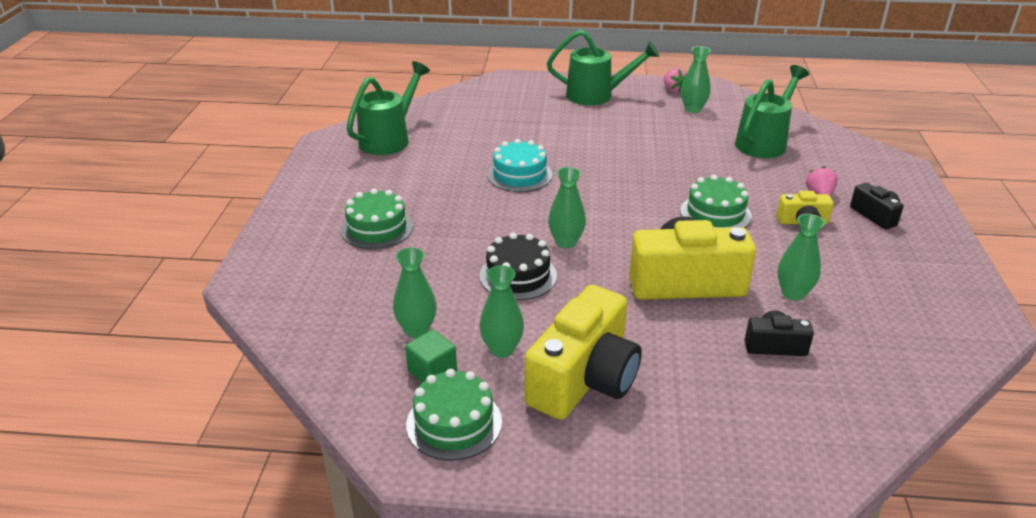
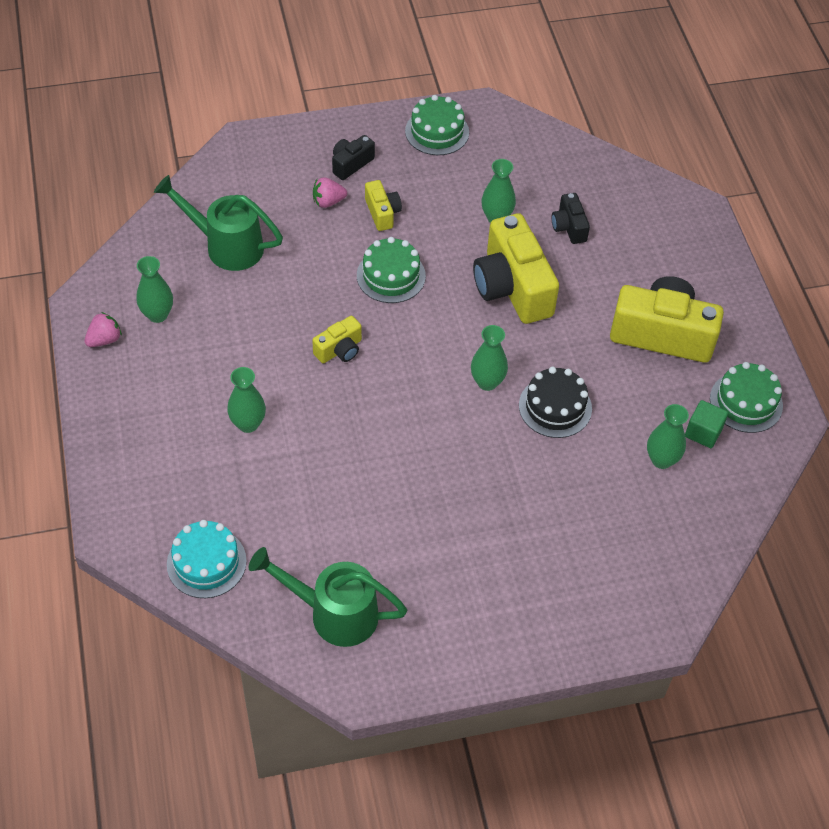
camera: 110 degrees left, 20 degrees up
(377, 228) = (529, 549): green cake -> green cake (437, 132)
(502, 349) = (655, 394): green vase -> green vase (248, 424)
(519, 175) = (374, 450): turquoise cake -> turquoise cake (206, 562)
(596, 95) = (143, 417): green watering can -> none
(632, 175) = (339, 350): none -> yellow camera

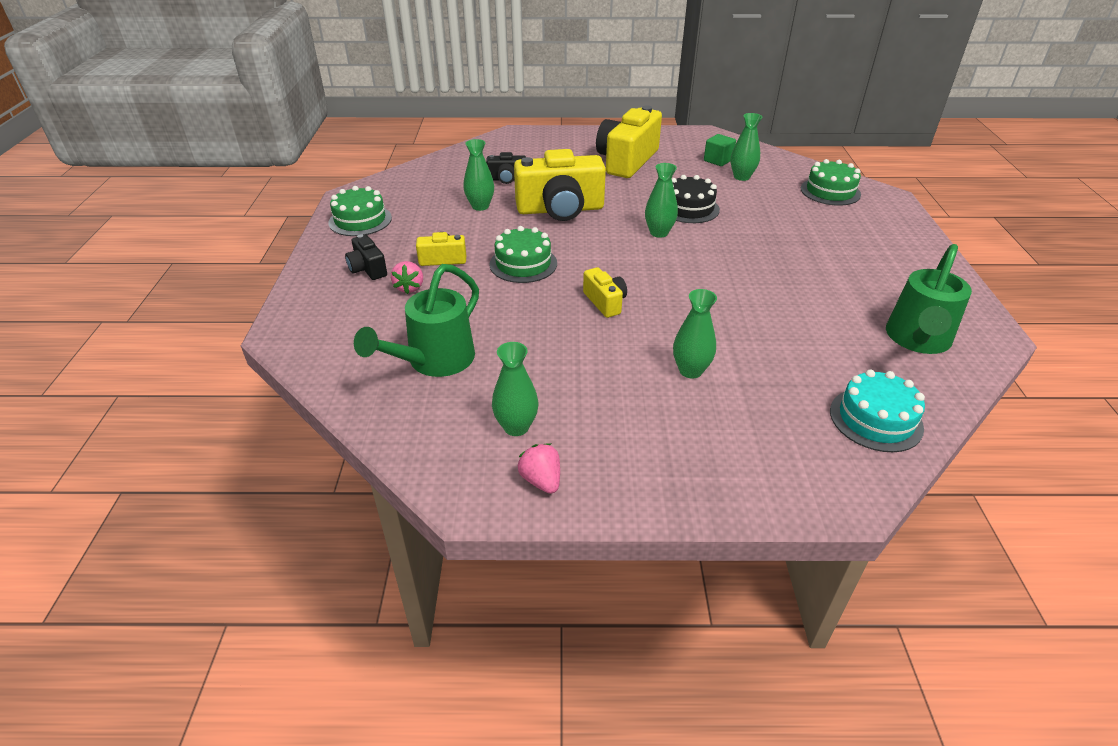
camera: 75 degrees left, 15 degrees down
(746, 402) = (693, 144): green cake -> green cake (830, 191)

